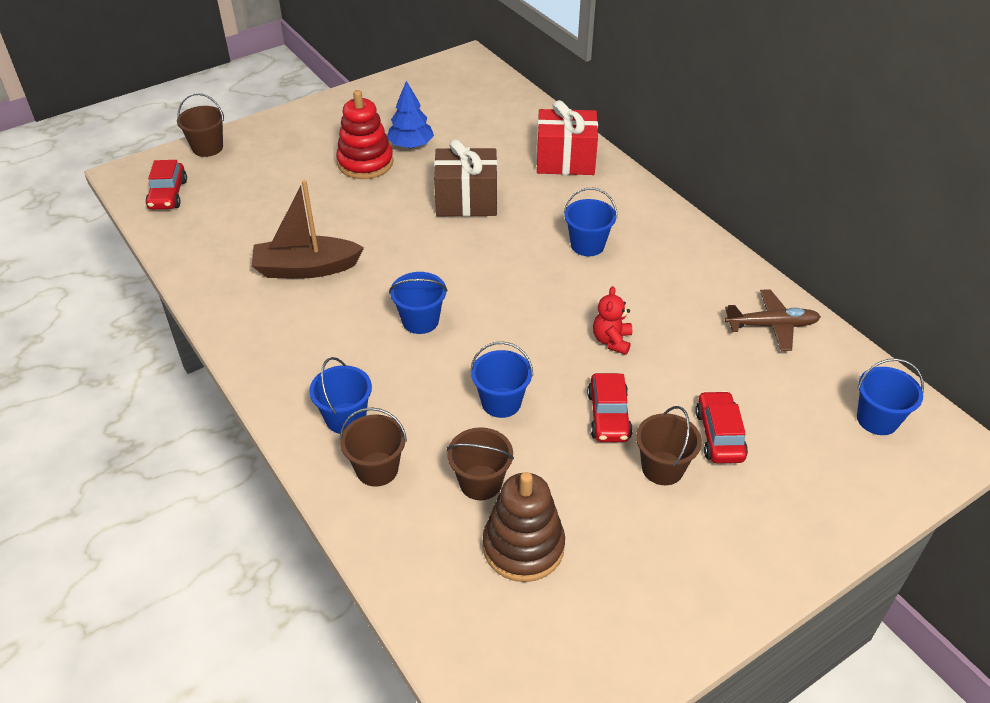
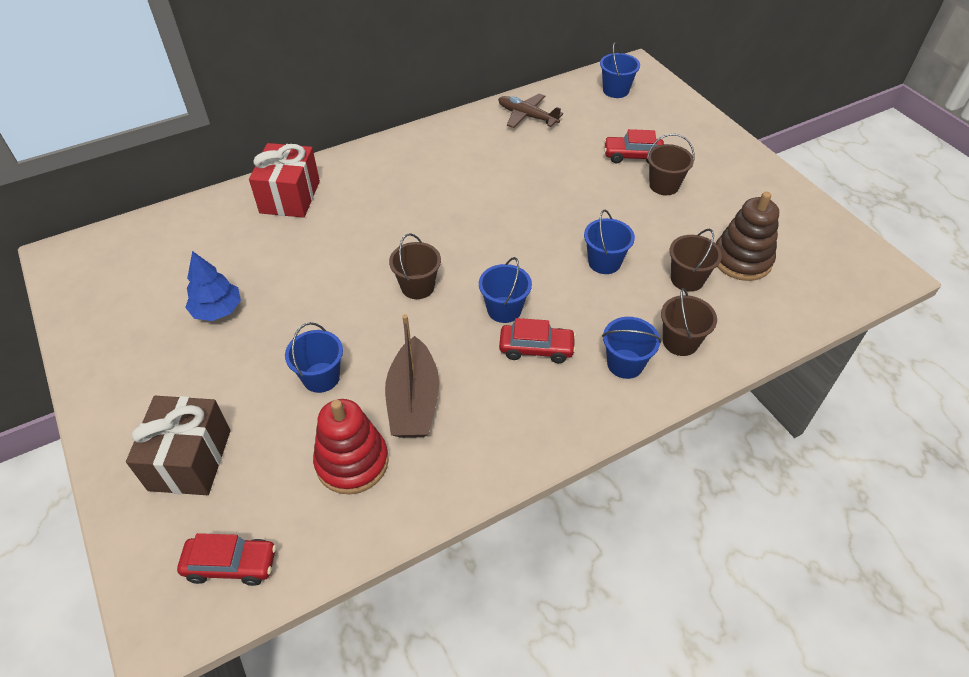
camera: 85 degrees left, 5 degrees up
(207, 148) = (134, 526): brown bucket -> brown bucket (417, 286)
(365, 163) = (236, 351): red stacking toy -> red stacking toy (352, 462)
(466, 201) = (333, 270): brown gift -> brown gift (190, 460)
(587, 245) = (418, 196): blue bucket -> blue bucket (321, 377)
(608, 416) = (617, 205): red car -> red car (536, 349)
(612, 341) = (538, 195): red teddy bear -> none
(771, 326) = (527, 116): brown plane -> brown plane turned 60 degrees counterclockwise

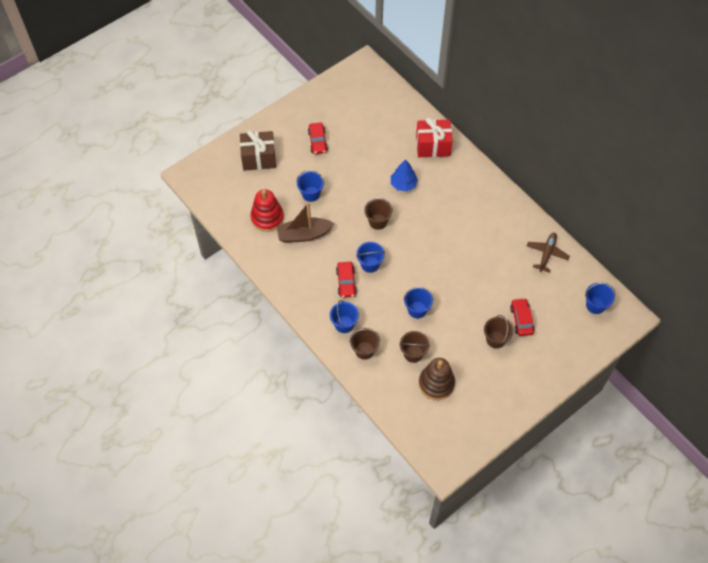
camera: 80 degrees right, 10 degrees up
(217, 310) = (343, 140): blue tree -> blue tree (403, 184)
(231, 564) = (214, 188): red car -> red car (318, 142)

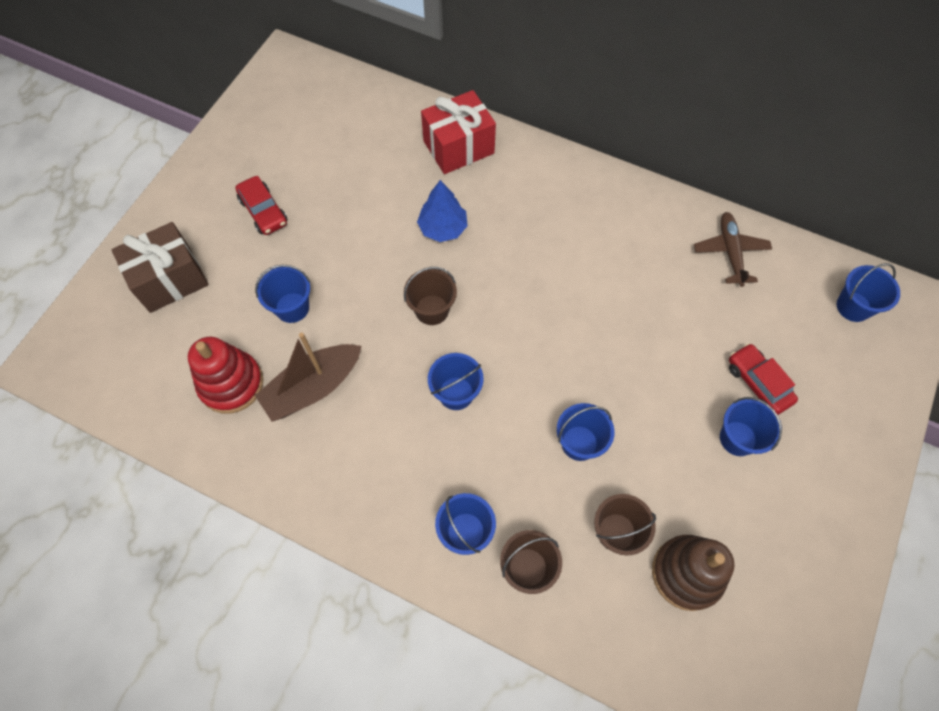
camera: 25 degrees left, 5 degrees up
(346, 282) = (430, 446): red car -> none
(495, 339) = (738, 438): brown bucket -> blue bucket

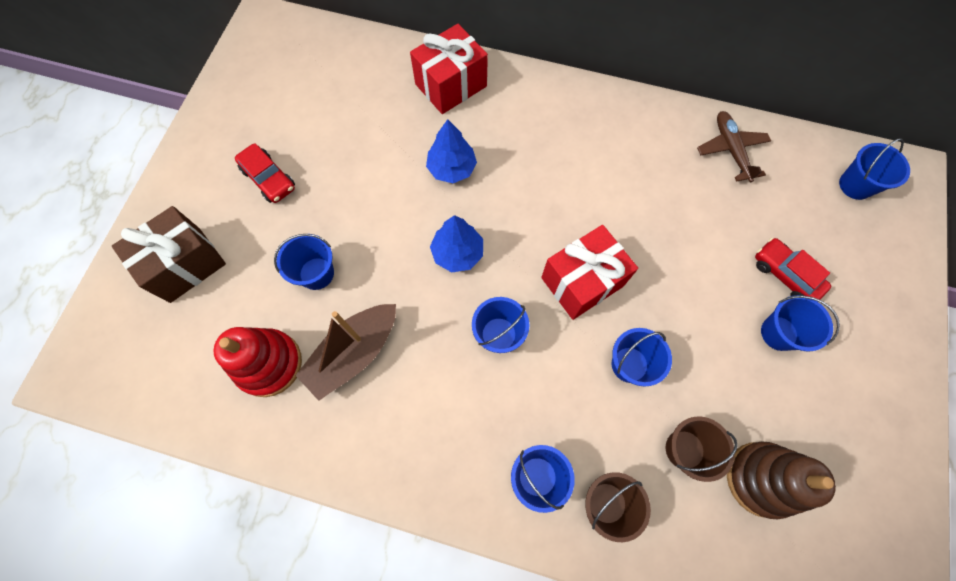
camera: 10 degrees left, 5 degrees up
(432, 310) = (457, 253): brown bucket -> blue tree
(549, 357) = (582, 282): none -> red gift

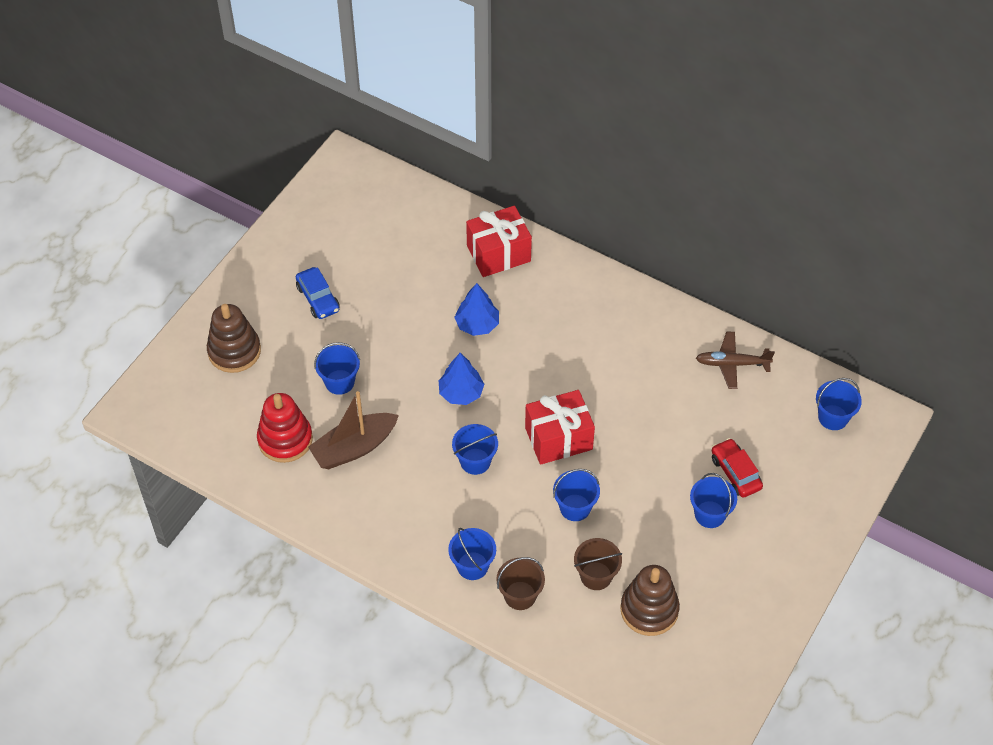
camera: 15 degrees right, 15 degrees down
(185, 264) = (234, 351): brown gift -> brown stacking toy
(269, 179) = (318, 298): red car -> blue car
(731, 150) = (732, 364): brown plane -> brown plane turned 90 degrees counterclockwise

